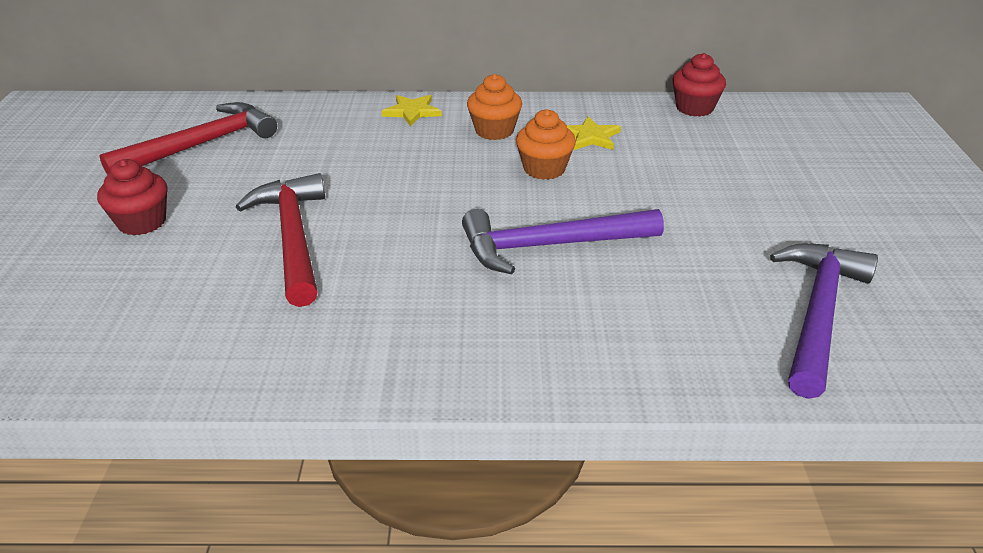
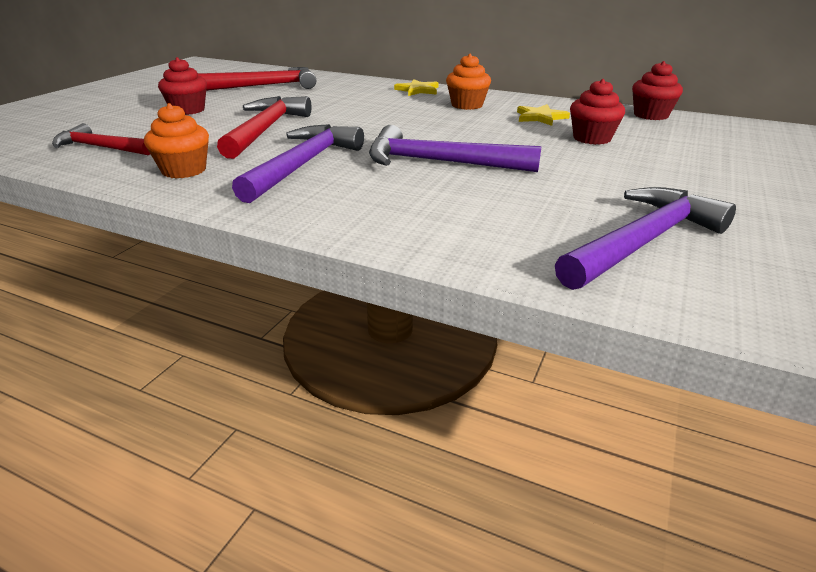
camera: 25 degrees right, 5 degrees down
(99, 333) = (101, 147): none -> red hammer
(404, 292) = (303, 165): none -> purple hammer
(544, 169) = (483, 127): orange cupcake -> orange cupcake (184, 170)
(667, 163) = (592, 138): none -> red cupcake

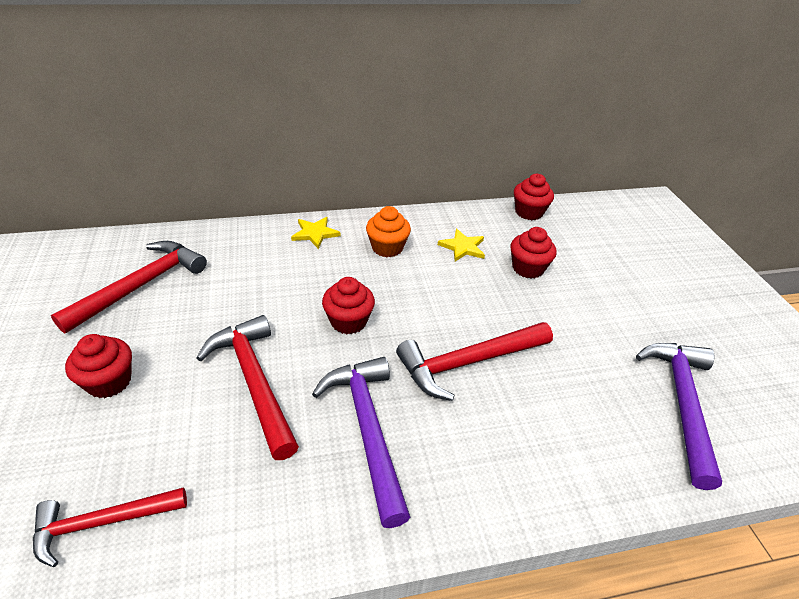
camera: 40 degrees left, 10 degrees up
(184, 170) = (265, 509): orange cupcake -> none
(374, 125) = (348, 321): none -> red cupcake
(440, 162) = (468, 362): purple hammer -> red hammer

